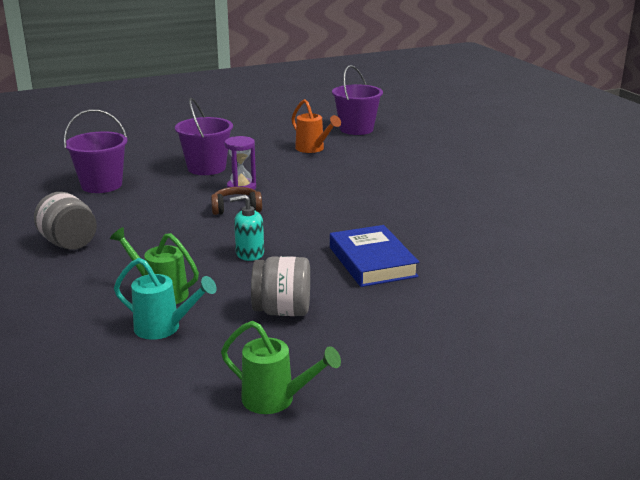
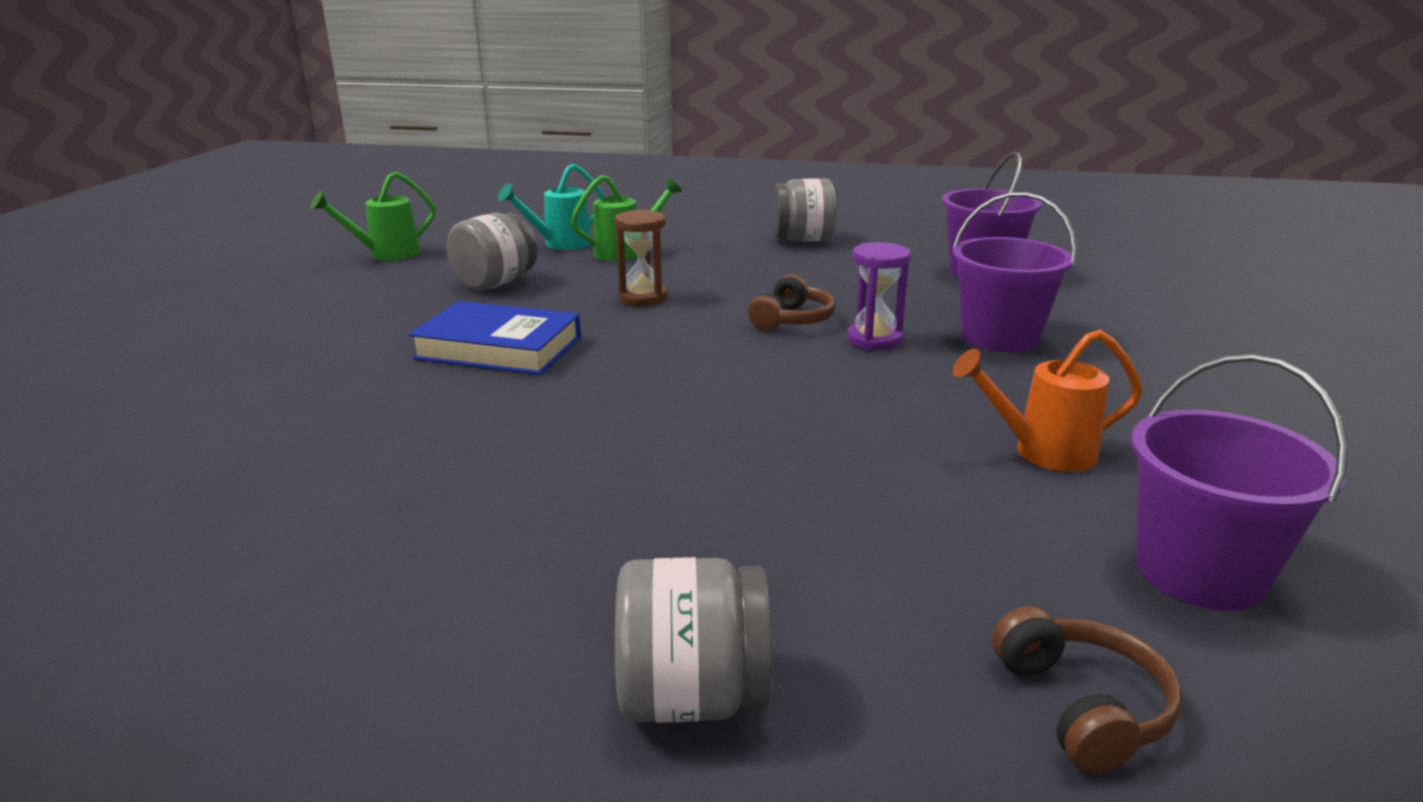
camera: 125 degrees right, 0 degrees up
(249, 253) = (643, 298): turquoise soap dispenser -> brown hourglass
(429, 133) = (1082, 706): none -> brown headphones
(494, 161) = (692, 697): none -> grey jar

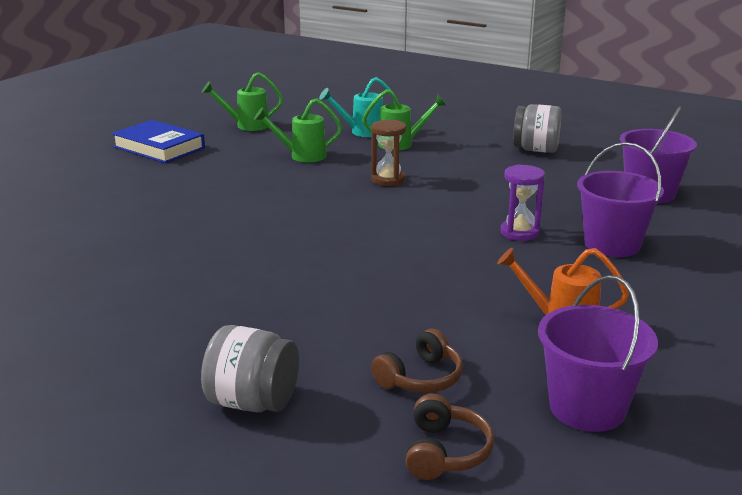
camera: 20 degrees right, 0 degrees up
(495, 283) = (301, 156): grey jar -> green watering can
(499, 348) = (276, 201): blue book -> blue book (159, 147)
(792, 320) = (475, 210): brown headphones -> brown headphones (421, 378)

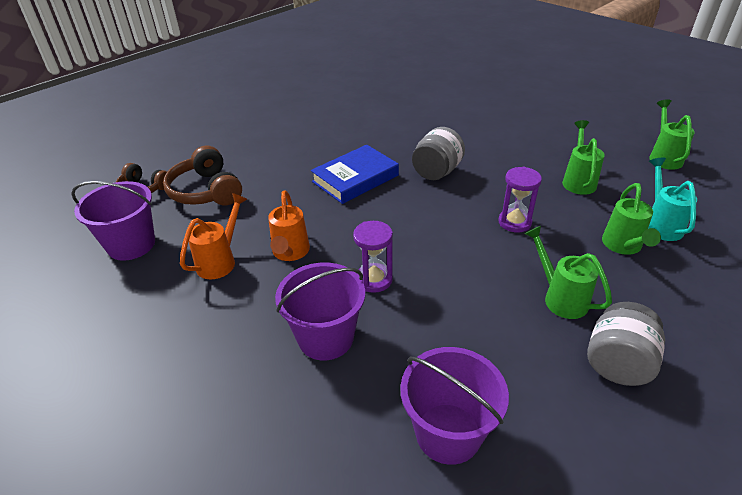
camera: 105 degrees right, 15 degrees up
(159, 147) = (594, 117): blue book -> blue book (355, 178)
(253, 402) = (225, 141): grey jar -> grey jar (436, 172)
(388, 180) = (514, 222): brown hourglass -> purple hourglass
(421, 378) = (206, 191): brown headphones -> brown headphones, size x1.56
(482, 164) = (560, 297): none -> green watering can
(514, 282) = (290, 253): none -> orange watering can

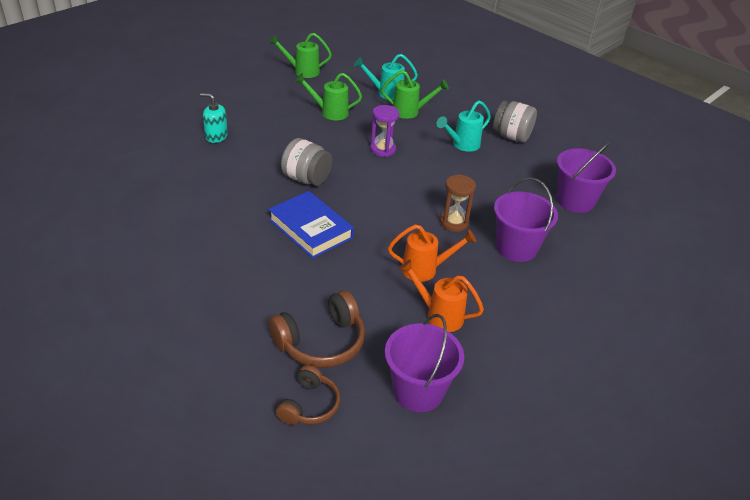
camera: 95 degrees left, 0 degrees up
(374, 279) = (454, 222): purple hourglass -> brown hourglass
(492, 119) = (216, 136): none -> turquoise soap dispenser
(560, 297) = (462, 145): green watering can -> turquoise watering can

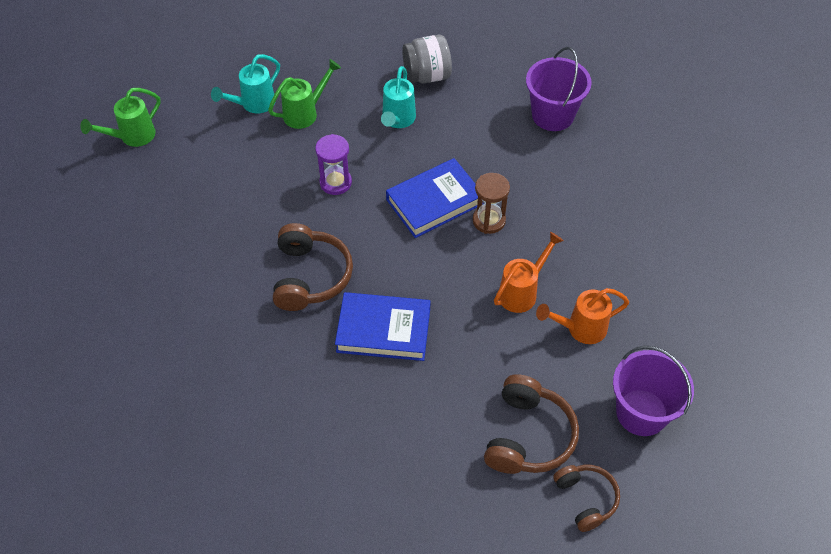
camera: 40 degrees left, 15 degrees up
(216, 136) = (157, 296): turquoise soap dispenser -> none
(306, 179) = (310, 276): grey jar -> brown headphones
(329, 112) = (230, 173): green watering can -> none
(431, 193) = (434, 202): none -> blue book
(516, 248) = (562, 207): purple bucket -> none

